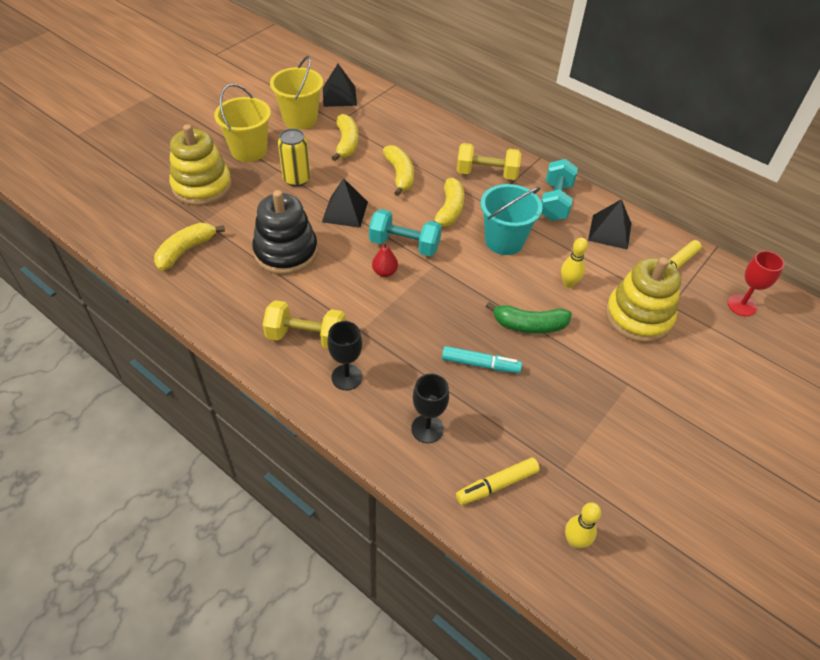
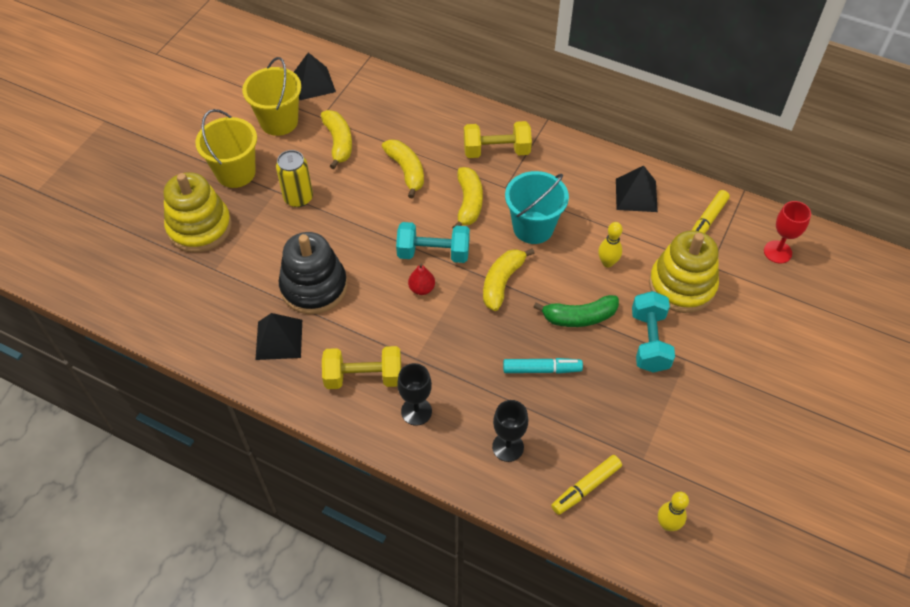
camera: 10 degrees left, 5 degrees up
(186, 250) = (209, 307): yellow banana -> yellow banana (502, 282)
(345, 211) = (361, 227): black pyramid -> black pyramid (279, 339)
(555, 202) = (574, 171): turquoise dumbbell -> turquoise dumbbell (649, 341)

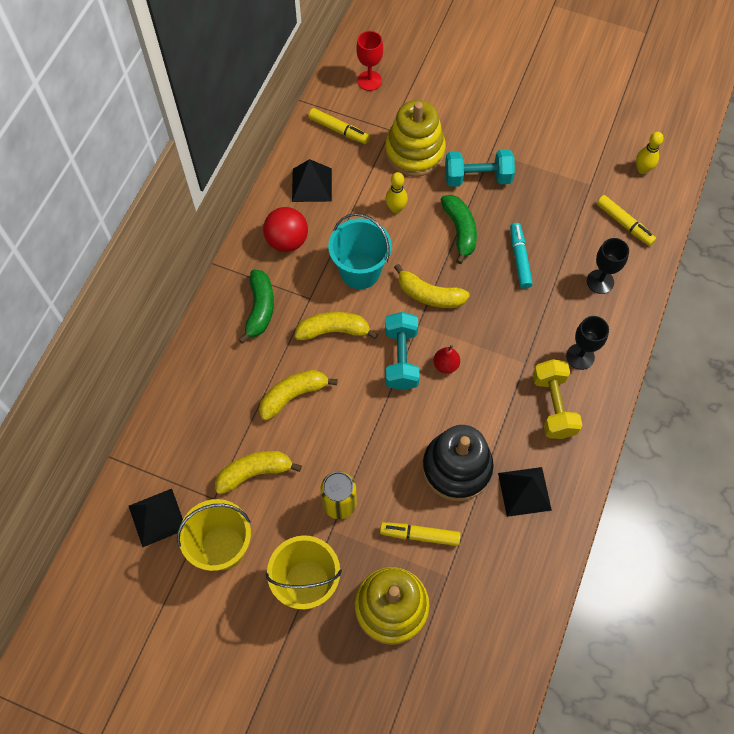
camera: 95 degrees left, 10 degrees up
(256, 252) = (419, 535): none -> yellow marker
(496, 151) = (260, 309): yellow dumbbell -> green banana
(570, 173) = (287, 241): none -> red ball

